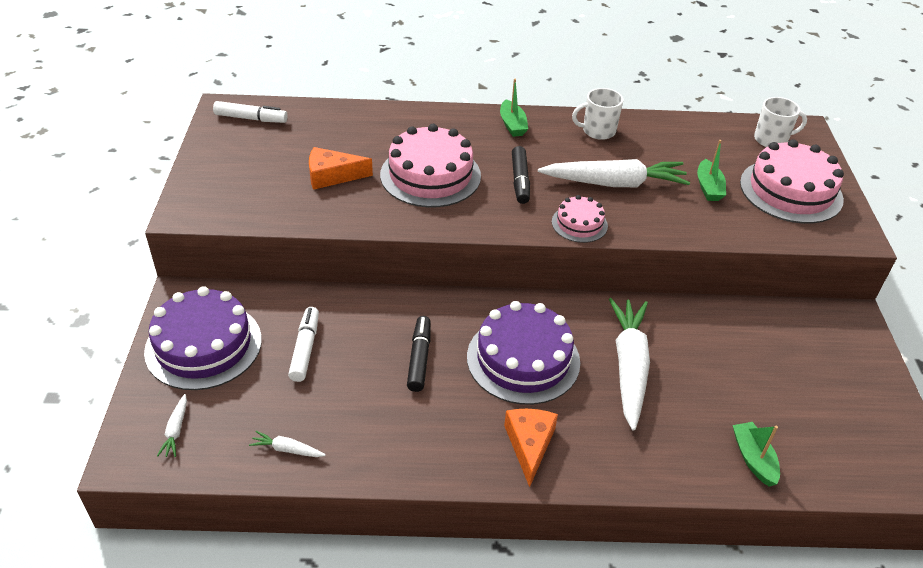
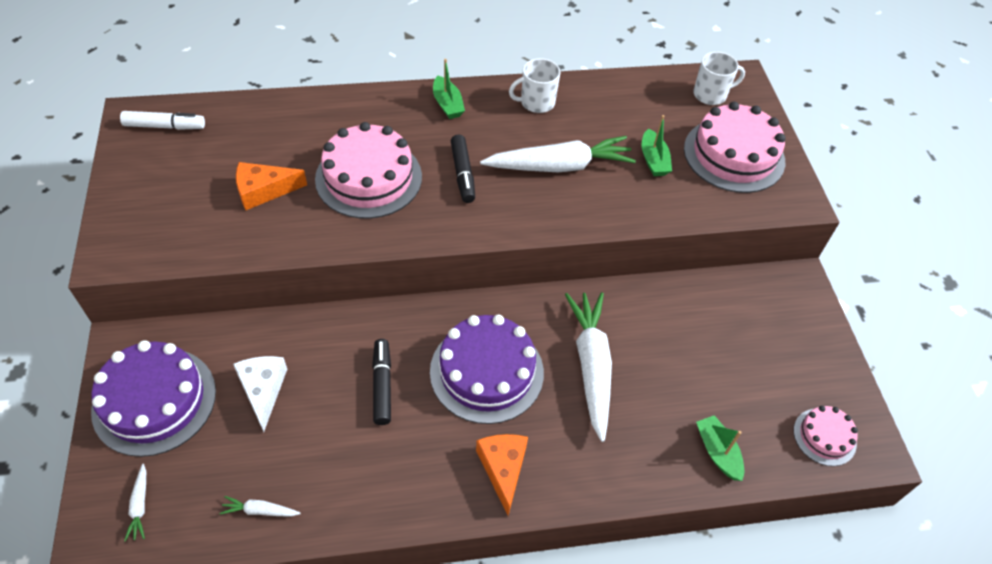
camera: 10 degrees left, 10 degrees up
(305, 349) = (263, 390): white marker -> white cheese
(579, 224) = (528, 220): pink cake -> pink cake (824, 436)

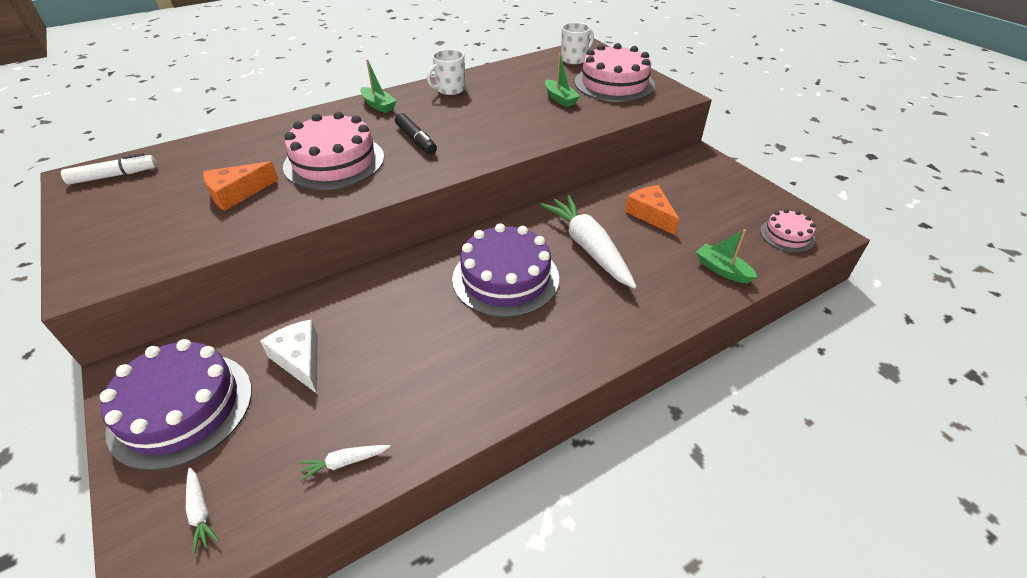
camera: 20 degrees left, 10 degrees down
(382, 385) = (417, 317): black marker -> none
(503, 469) = (563, 341): orange cheese -> orange cheese (650, 214)
(559, 166) = (492, 118): white carrot -> none

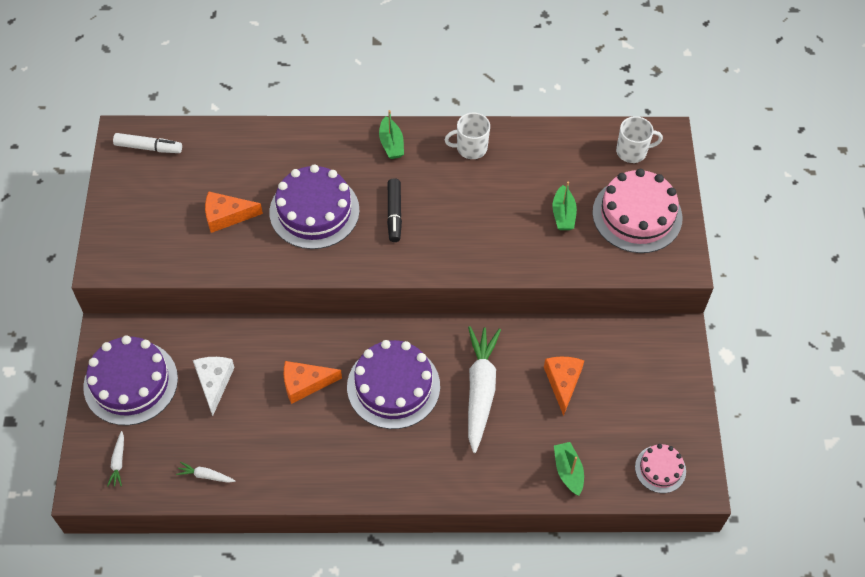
camera: 30 degrees right, 15 degrees up
(334, 161) = (314, 211): pink cake -> purple cake
(411, 315) = (305, 384): none -> orange cheese

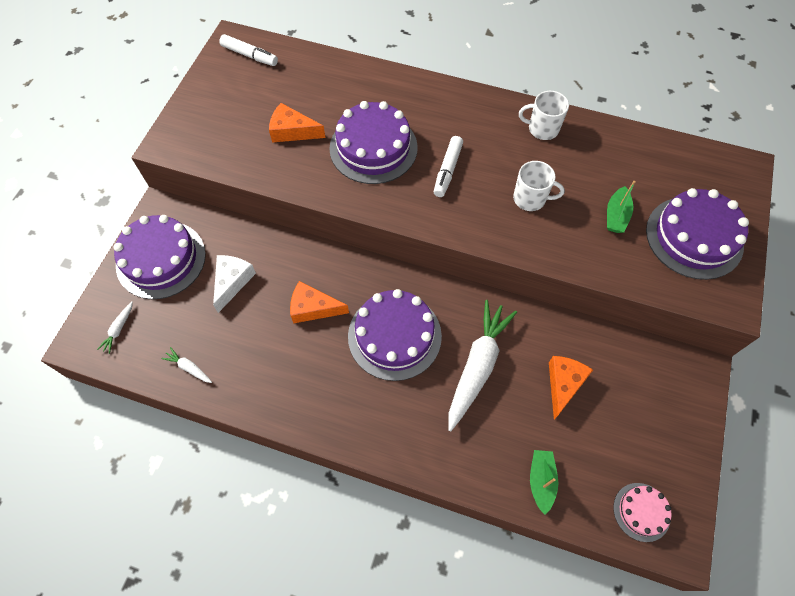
camera: 20 degrees right, 5 degrees up
(391, 144) = (467, 106): green boat -> none
(394, 214) = (447, 170): black marker -> white marker
(632, 151) = (706, 173): white mug -> white mug (530, 199)
(637, 215) = (694, 237): pink cake -> purple cake

